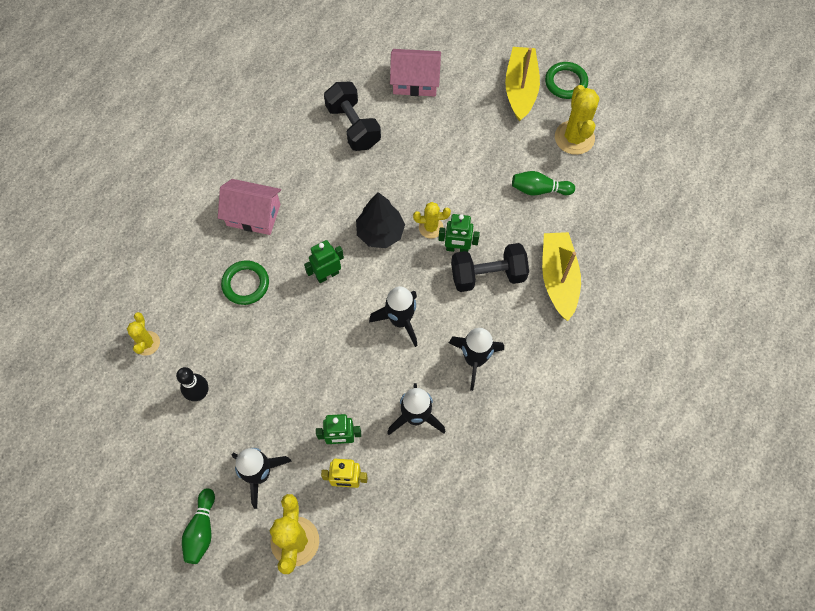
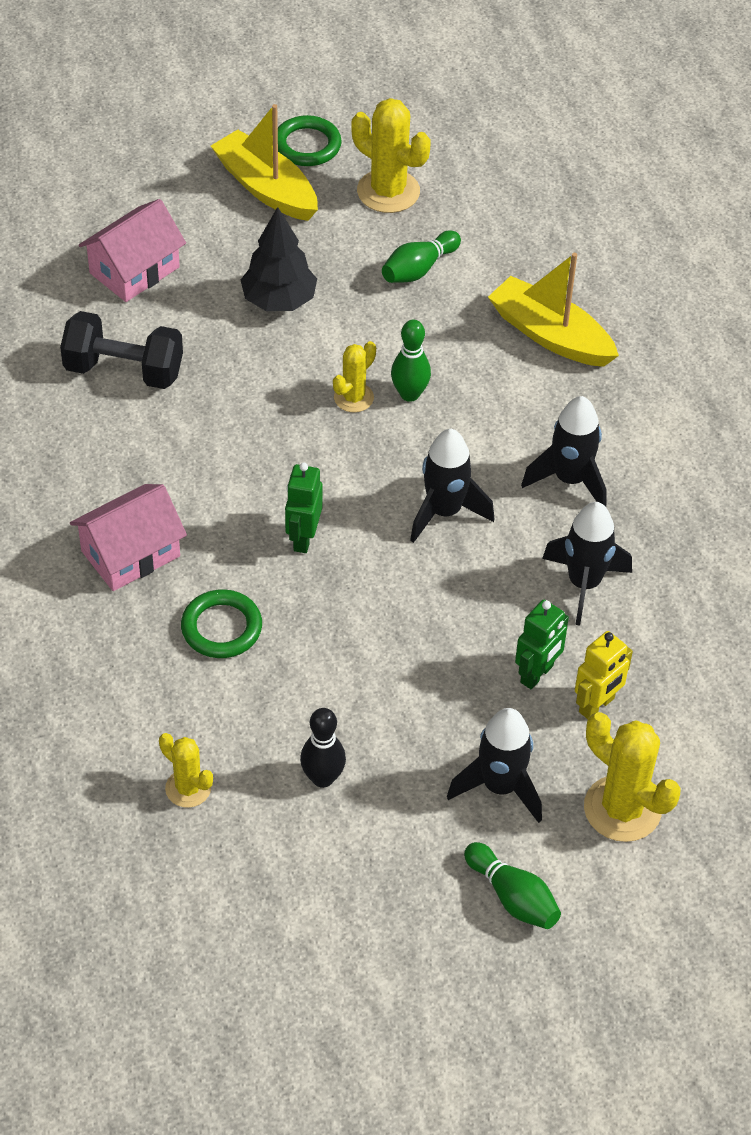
camera: 50 degrees left, 15 degrees down
(380, 233) = (305, 448): black tree -> black tree (279, 300)
(457, 248) = (409, 394): green robot -> green bowling pin
(488, 275) = (476, 392): black dumbbell -> none

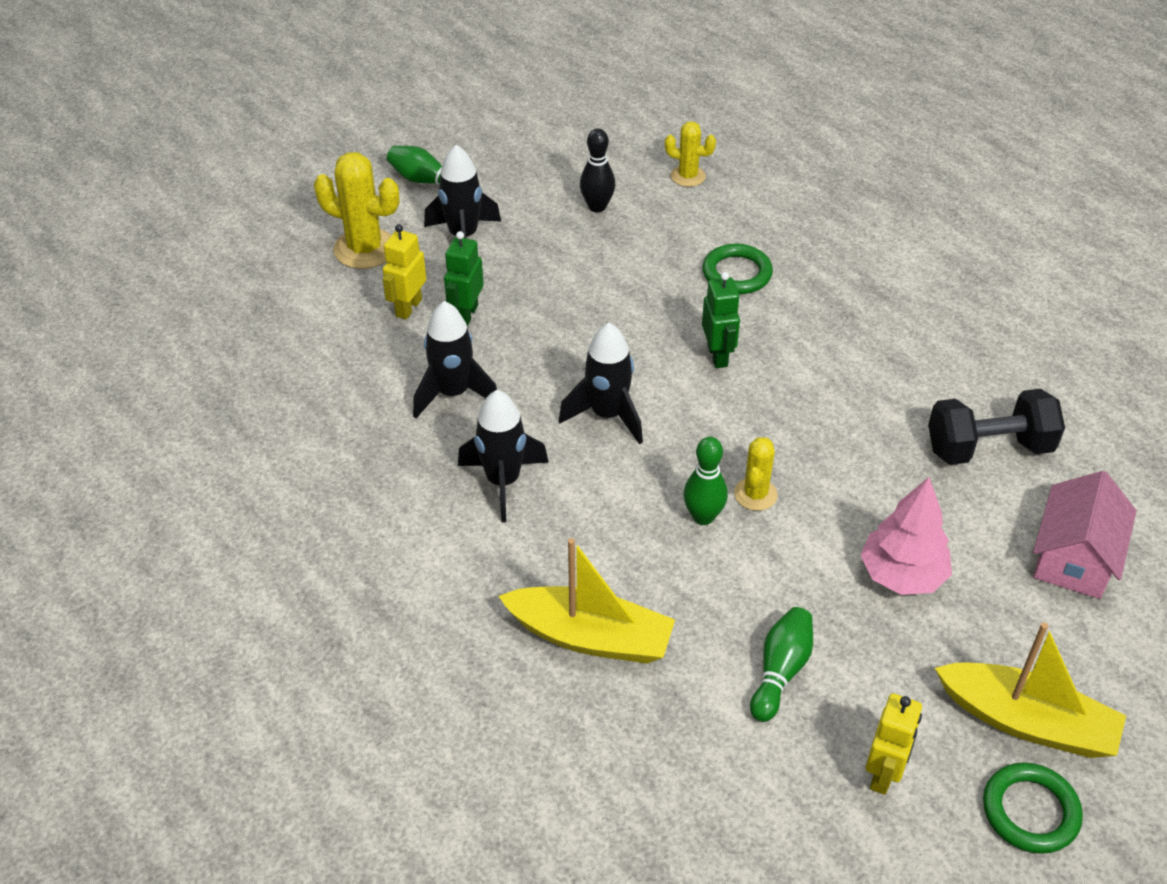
camera: 160 degrees right, 5 degrees down
(130, 553) = (849, 302): pink house -> none
(279, 300) = (902, 575): black tree -> pink tree
(388, 191) = (883, 774): yellow cactus -> yellow robot

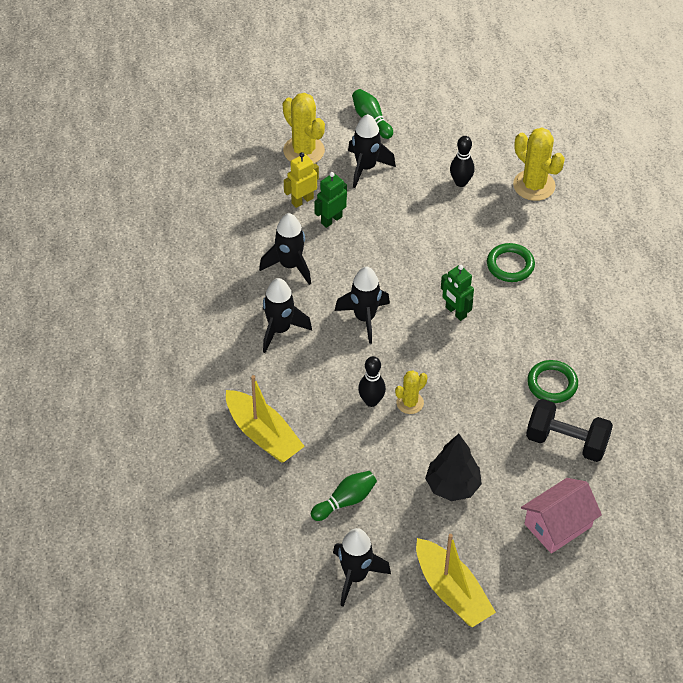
camera: 30 degrees right, 5 degrees up
(688, 176) = (534, 185): yellow cactus -> yellow cactus, size x1.70
(703, 516) = (371, 401): green bowling pin -> black bowling pin
(718, 356) = (455, 312): green robot -> green robot turned 120 degrees clockwise
(883, 774) = (355, 576): yellow robot -> black rocket
(902, 575) = (452, 486): pink tree -> black tree
(1030, 811) = (413, 632): green ring -> green ring (552, 384)

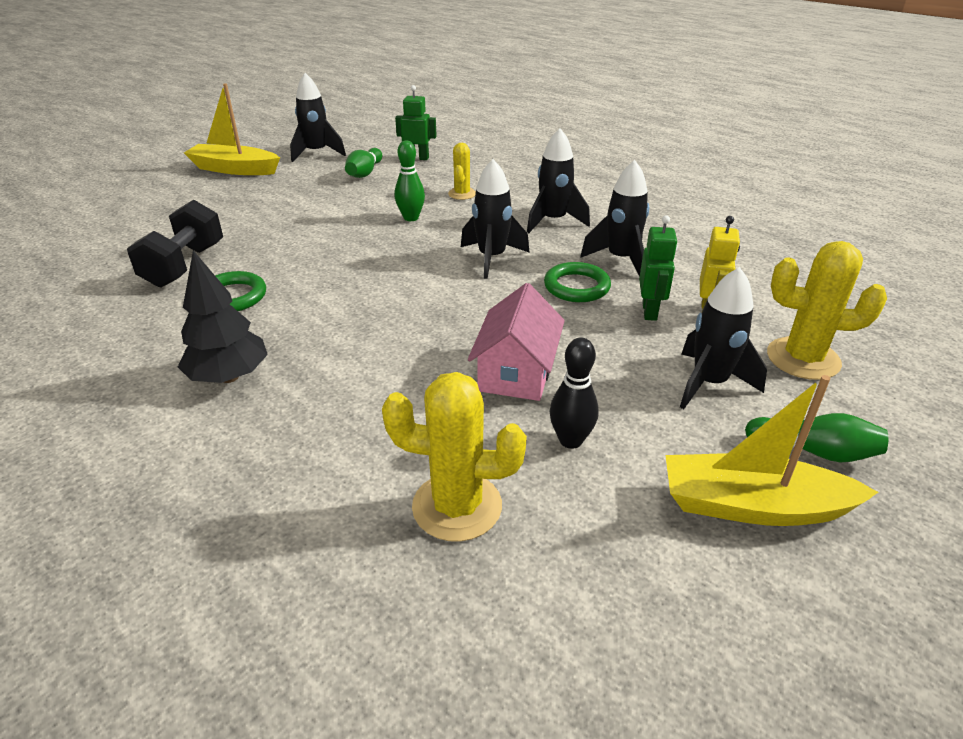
camera: 140 degrees right, 15 degrees down
(263, 435) = (472, 175): yellow boat -> yellow boat (753, 506)
(371, 401) = (411, 218): black bowling pin -> green bowling pin
(410, 403) = (374, 229): yellow cactus -> yellow cactus (462, 194)
(452, 486) = (282, 206): black tree -> black tree (229, 376)
(455, 312) = (404, 303): green robot -> green robot (417, 158)
(510, 265) = (385, 376): green ring -> green ring (576, 287)
(558, 525) = (160, 221): pink house -> pink house (516, 372)
(566, 442) = (184, 265): black dumbbell -> black dumbbell turned 60 degrees counterclockwise

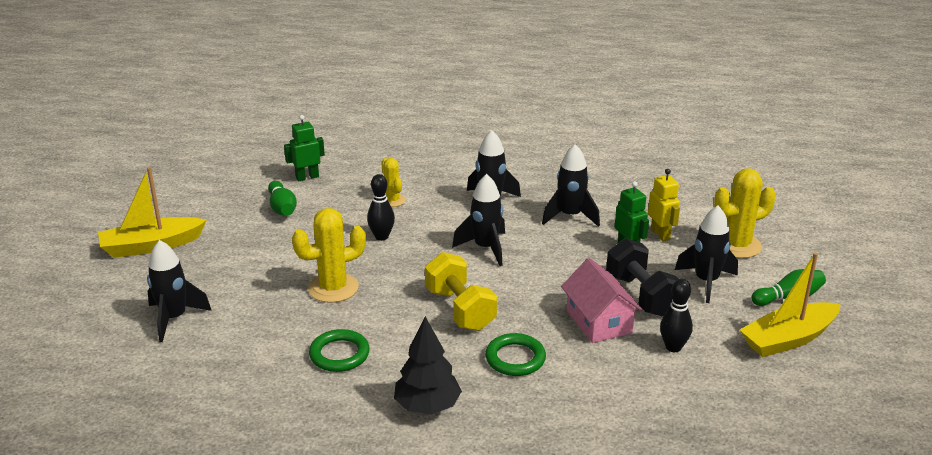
camera: 35 degrees left, 5 degrees down
(184, 265) = (258, 347): black dumbbell -> black dumbbell (641, 295)
(317, 153) = (206, 202): black rocket -> black rocket (174, 318)
(390, 302) = (460, 309): none -> yellow dumbbell
(411, 218) = (381, 237): green bowling pin -> black bowling pin
(457, 506) = (659, 409): yellow cactus -> yellow cactus (333, 288)
(576, 287) = (566, 248): green ring -> green ring (515, 358)

